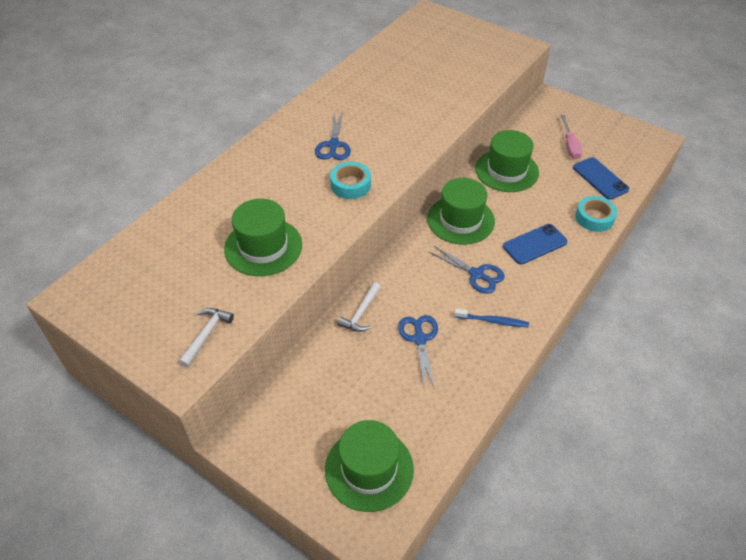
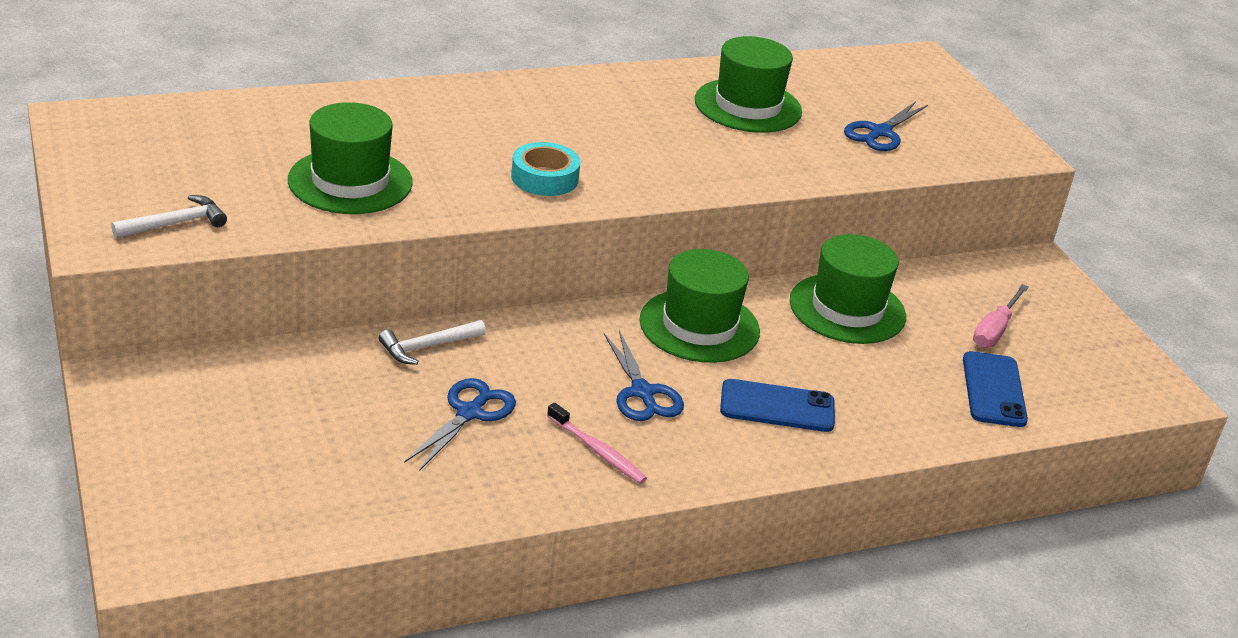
camera: 30 degrees right, 15 degrees down
(333, 145) = (578, 131): blue scissors -> blue scissors (880, 132)
(369, 469) = (233, 495): green hat -> green hat (748, 106)
(493, 321) = (597, 451): blue toothbrush -> pink toothbrush
(594, 218) = (918, 427): turquoise tape -> none

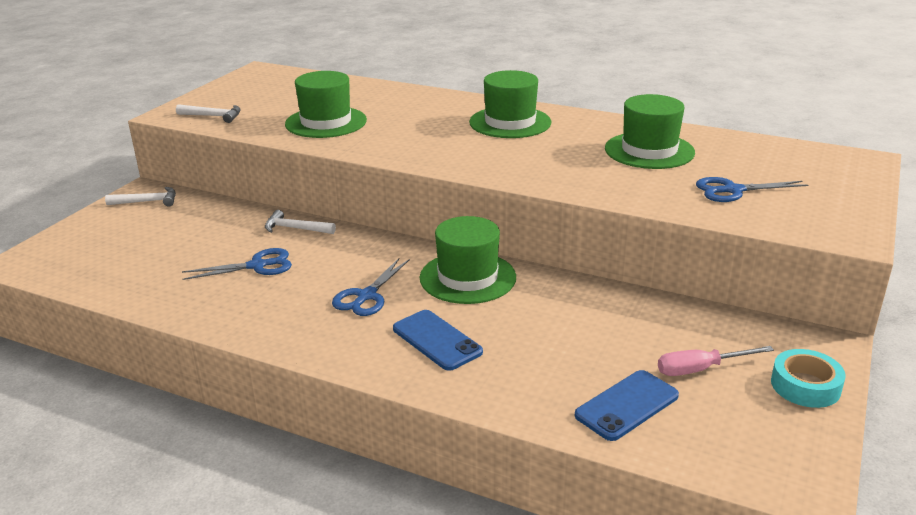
camera: 50 degrees right, 5 degrees down
(159, 393) = (147, 201): none -> white hammer
(544, 178) = (433, 149): turquoise tape -> turquoise tape (805, 386)
(597, 451) = (286, 313): pink toothbrush -> none
(847, 309) = (594, 308): green hat -> green hat (510, 122)

